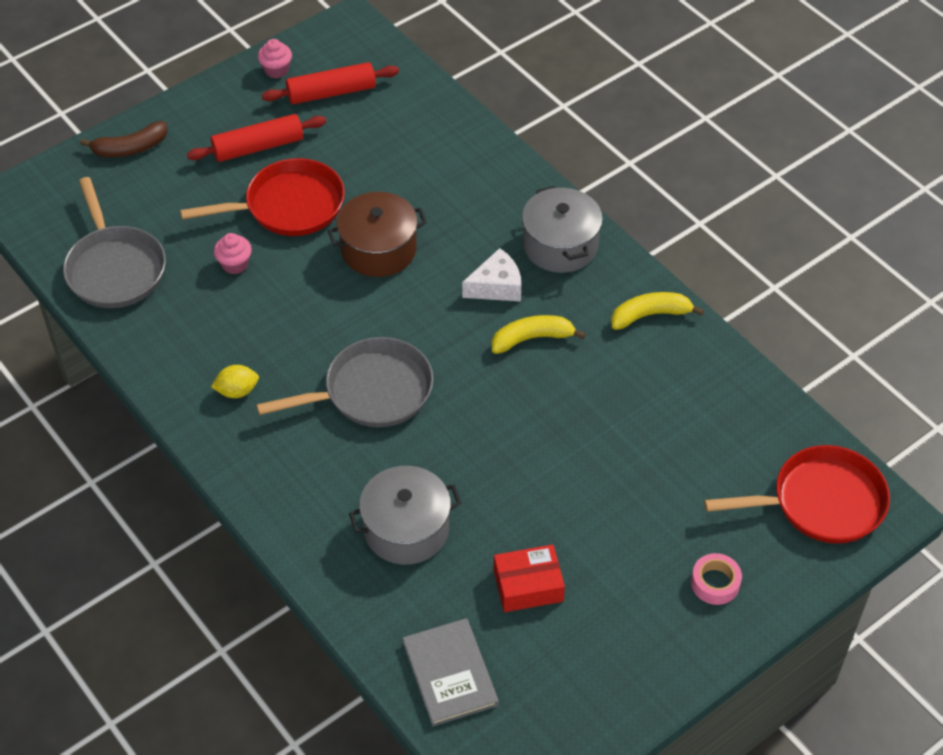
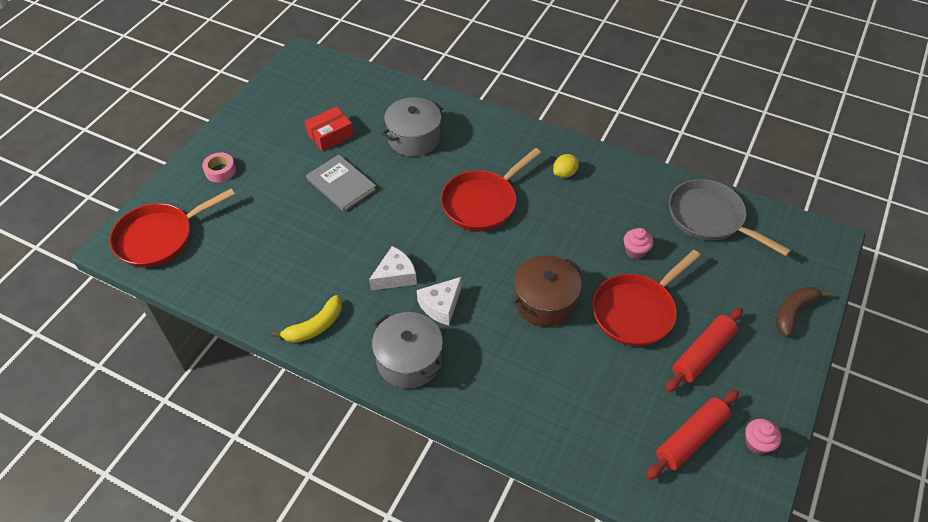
camera: 155 degrees right, 0 degrees up
(371, 391) = (482, 202): grey pan -> red pan
(450, 673) = (353, 86): grey book -> grey book (341, 185)
(532, 338) = (395, 276): yellow banana -> white cheese

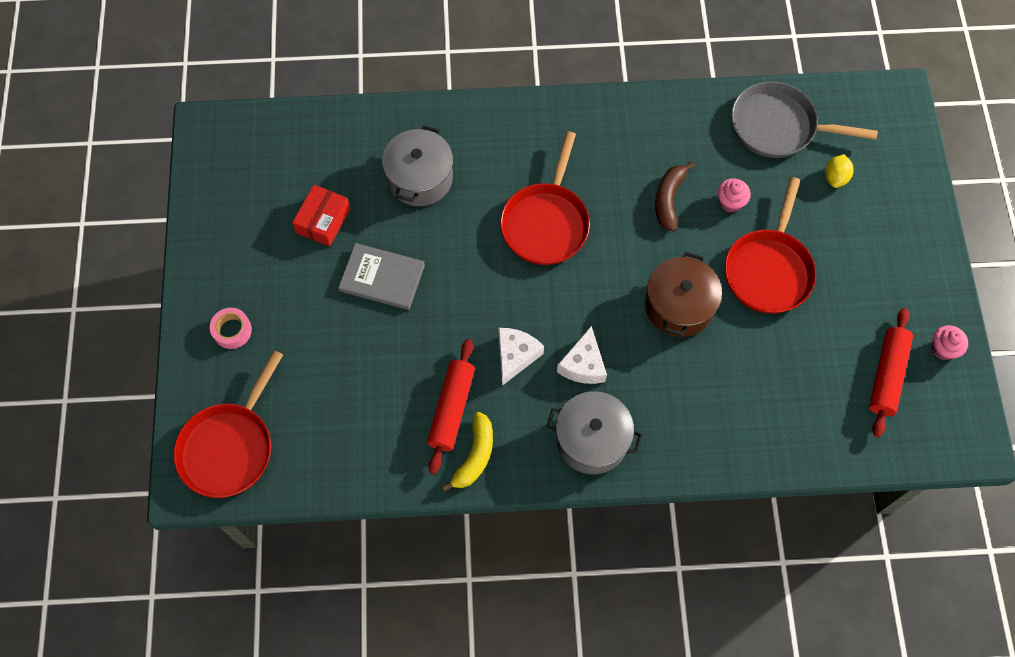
camera: 30 degrees left, 15 degrees up
(564, 173) = (607, 143): yellow lemon -> yellow lemon (835, 177)
(702, 354) = (851, 284): red rolling pin -> red rolling pin (451, 409)
(793, 312) = (907, 195): brown banana -> brown banana (668, 199)

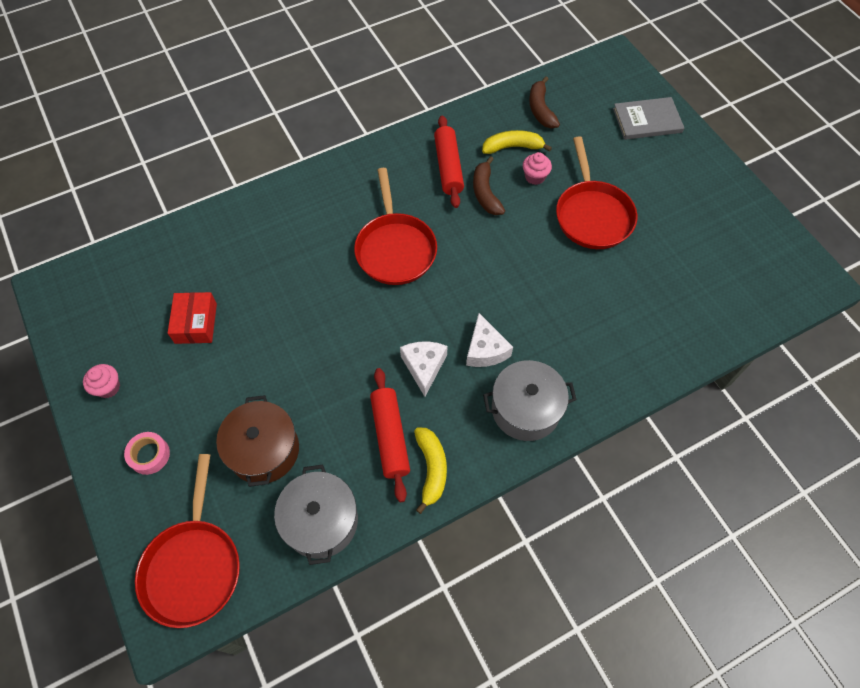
camera: 25 degrees left, 5 degrees down
(382, 278) = (273, 350): grey book -> grey book (647, 120)
(420, 178) = (268, 255): grey pot -> grey pot (321, 521)
(679, 306) = (538, 270): brown pot -> brown pot (264, 450)
(724, 159) = (512, 147): none -> yellow banana
(778, 126) = (540, 109): grey pan -> brown banana
(835, 177) = (603, 130): yellow lemon -> none
(886, 375) = (726, 257): red rolling pin -> red rolling pin (448, 167)
(943, 349) = (754, 221): pink cupcake -> pink cupcake (108, 387)

